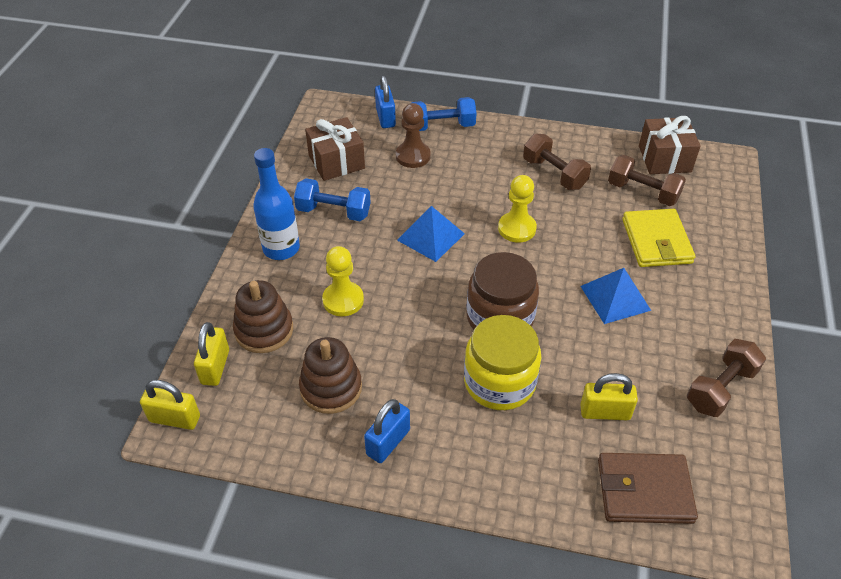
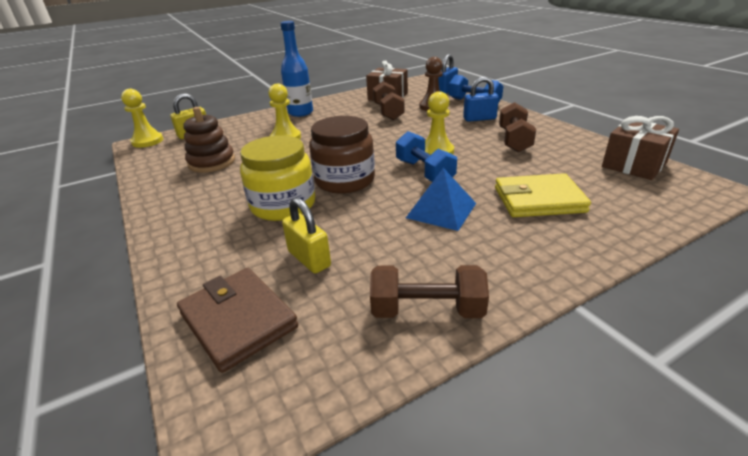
camera: 50 degrees right, 15 degrees down
(175, 418) = (147, 141): yellow padlock -> yellow pawn
(264, 330) = (235, 132): brown stacking toy -> none
(333, 212) = (349, 110): blue dumbbell -> blue dumbbell (424, 172)
(388, 442) = (184, 194): blue padlock -> blue padlock (479, 119)
(430, 237) = (377, 135): blue pyramid -> none
(642, 192) = (576, 173): brown dumbbell -> brown dumbbell (388, 112)
(656, 241) = (538, 200): yellow wallet -> yellow wallet turned 45 degrees clockwise

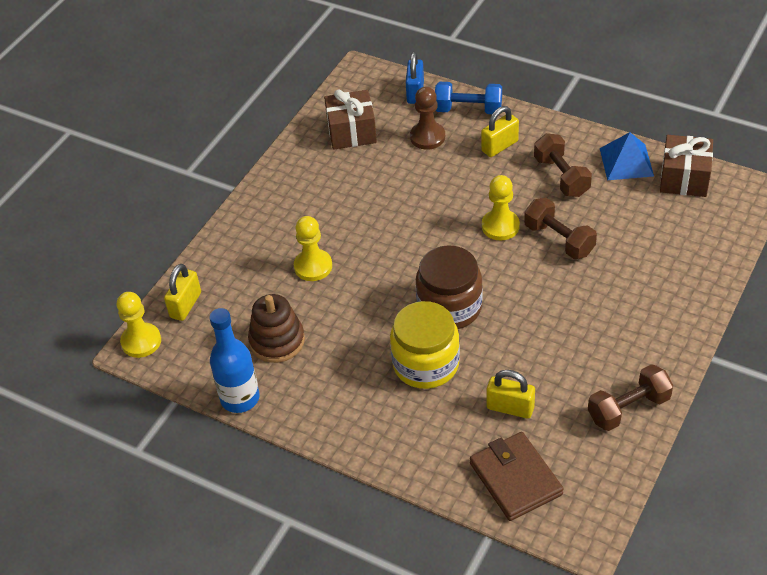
camera: 30 degrees left, 15 degrees up
(238, 320) = (515, 479): brown wallet -> brown wallet turned 45 degrees clockwise
(300, 113) = (273, 209): blue bottle -> blue bottle (240, 398)
(388, 112) = (384, 168): brown dumbbell -> brown dumbbell (559, 240)
(424, 172) = (513, 264): blue dumbbell -> none
(441, 210) = (567, 309): blue pyramid -> blue pyramid (626, 162)
(479, 119) = (499, 146): blue padlock -> yellow padlock
(538, 200) = (634, 261): yellow wallet -> none

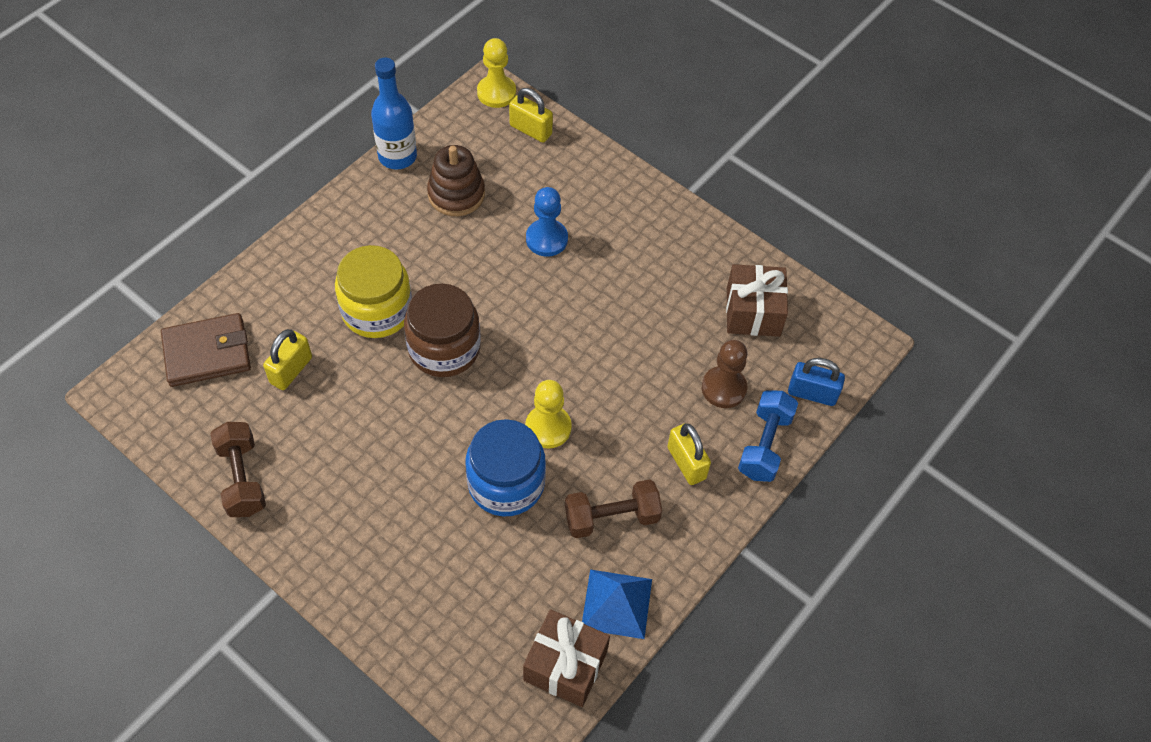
camera: 95 degrees right, 10 degrees up
(313, 266) = (546, 239): yellow pawn -> blue pawn
(559, 240) = (506, 483): brown dumbbell -> blue jar

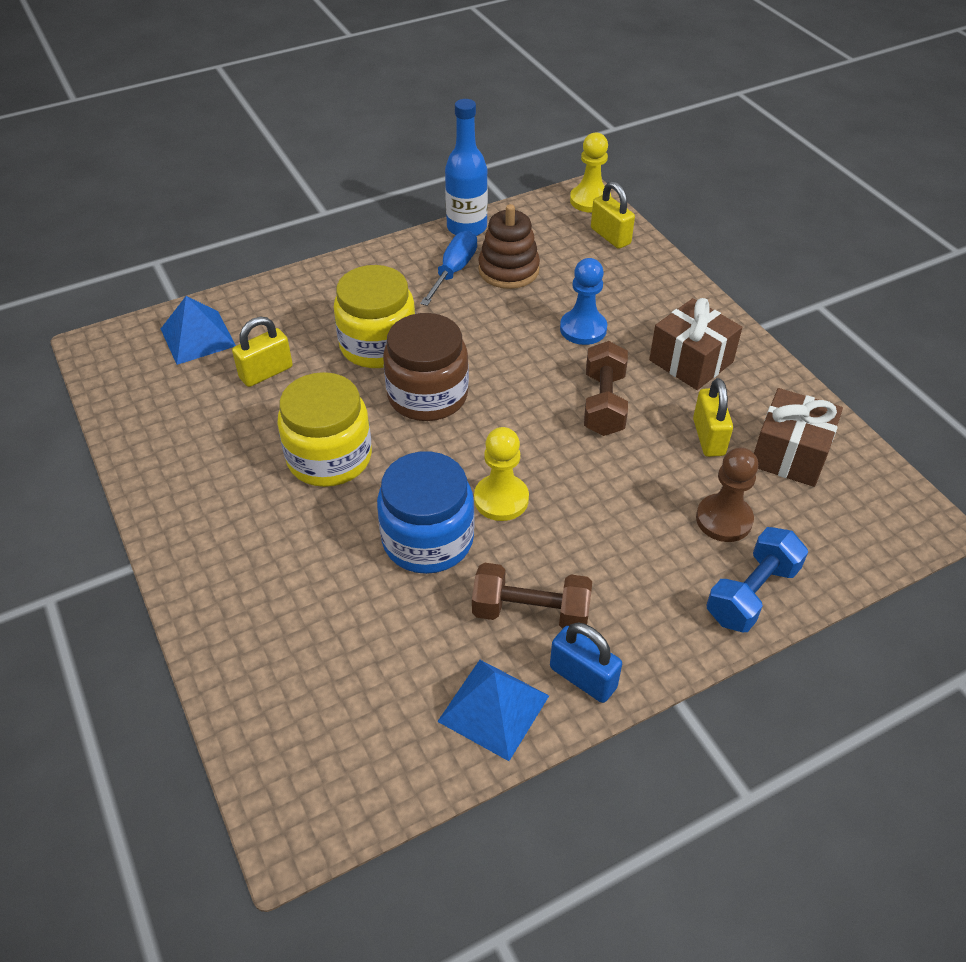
camera: 25 degrees right, 10 degrees down
(207, 353) = (197, 337): brown wallet -> blue pyramid
(242, 478) = (163, 452): brown dumbbell -> brown dumbbell (604, 404)
(390, 436) = (329, 457): none -> yellow jar
(407, 209) = (454, 271): none -> blue screwdriver
(565, 665) = (399, 757): brown gift -> brown gift (691, 361)
(686, 463) = (646, 583): yellow padlock -> yellow padlock (708, 437)
(812, 393) = (833, 557): blue padlock -> blue padlock (583, 678)

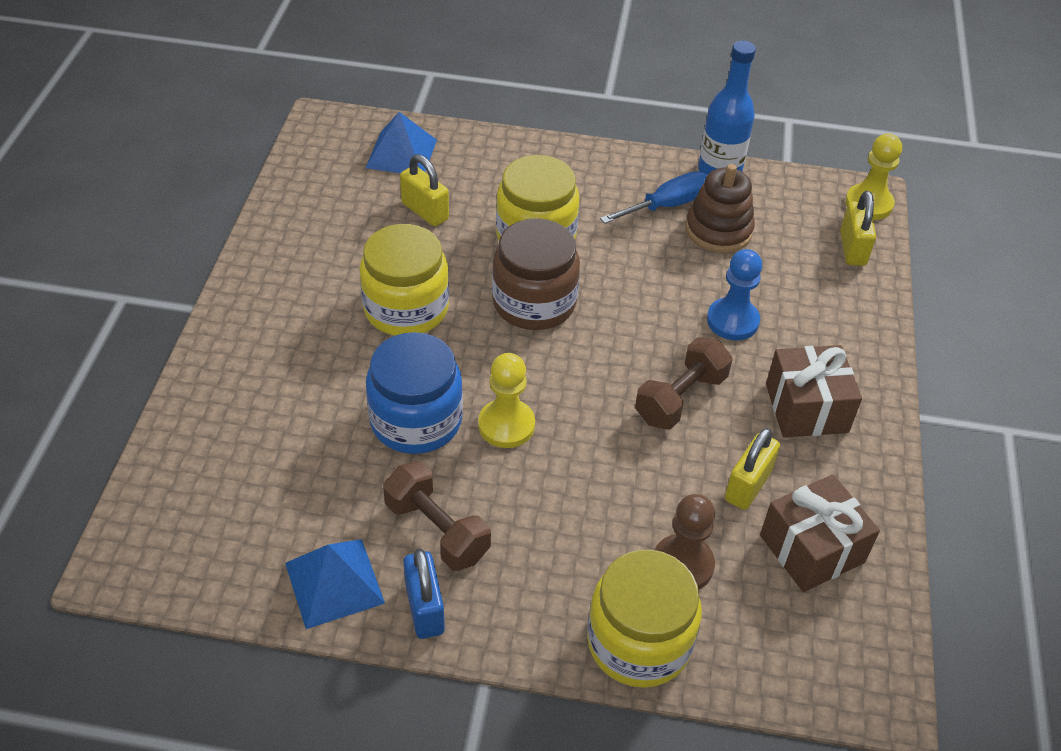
camera: 35 degrees right, 0 degrees up
(266, 373) = (425, 211): yellow padlock -> yellow padlock turned 45 degrees clockwise
(751, 593) = (639, 642): blue dumbbell -> yellow jar

